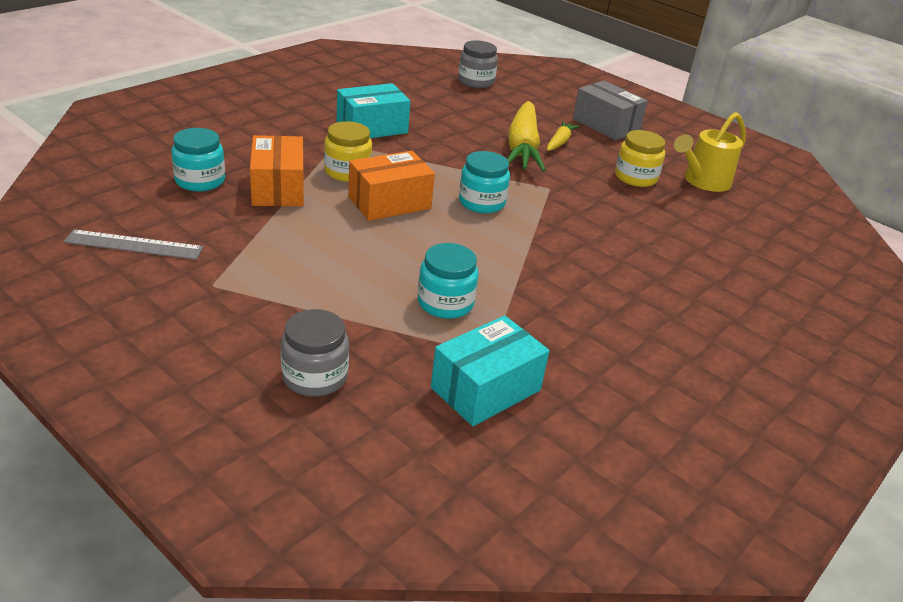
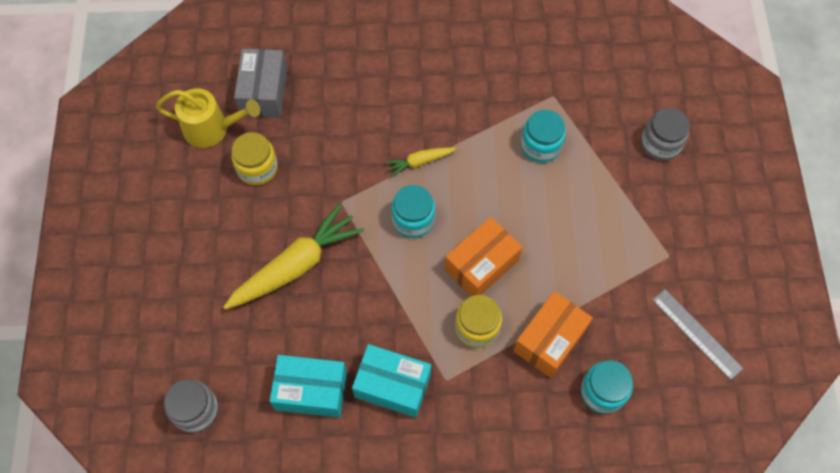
camera: 130 degrees left, 30 degrees up
(389, 203) = (481, 265): orange box -> orange box turned 60 degrees counterclockwise
(486, 389) = (579, 78): turquoise box -> turquoise box (311, 391)
(559, 142) = (253, 252): yellow carrot -> yellow carrot (420, 162)
(606, 125) = (175, 248): grey box -> grey box (264, 92)

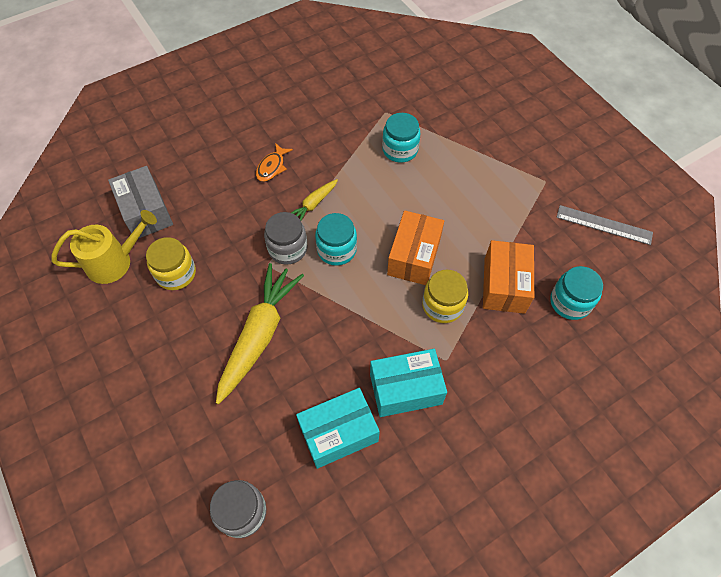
camera: 30 degrees left, 5 degrees down
(403, 102) = (272, 167): none -> orange fish
(660, 144) = (485, 109): grey jar -> grey jar (287, 248)

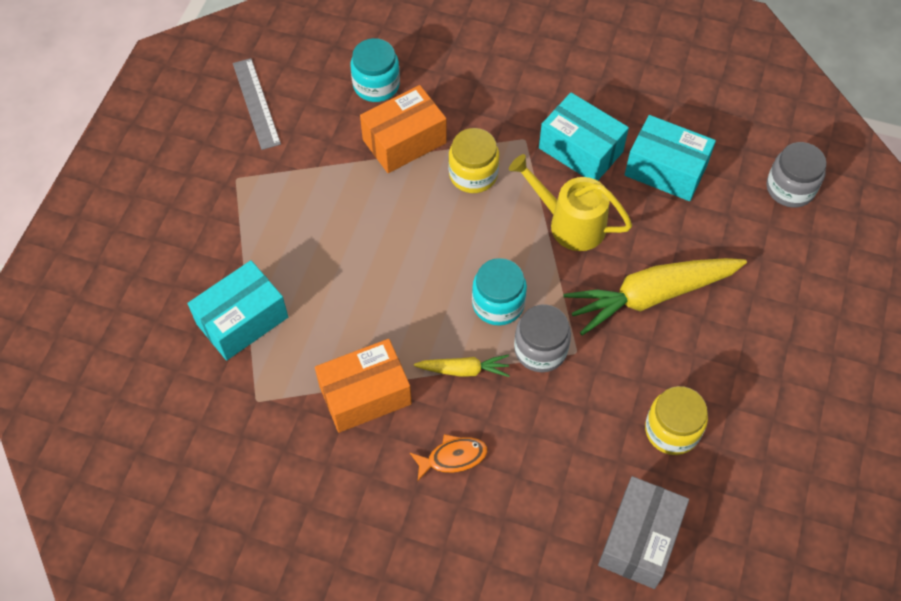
camera: 130 degrees left, 0 degrees up
(115, 261) = (722, 506): yellow watering can -> yellow watering can (569, 223)
(400, 150) = (307, 341): turquoise jar -> none
(414, 256) = (441, 231): orange box -> orange box (365, 395)
(439, 131) = (242, 320): none -> turquoise box

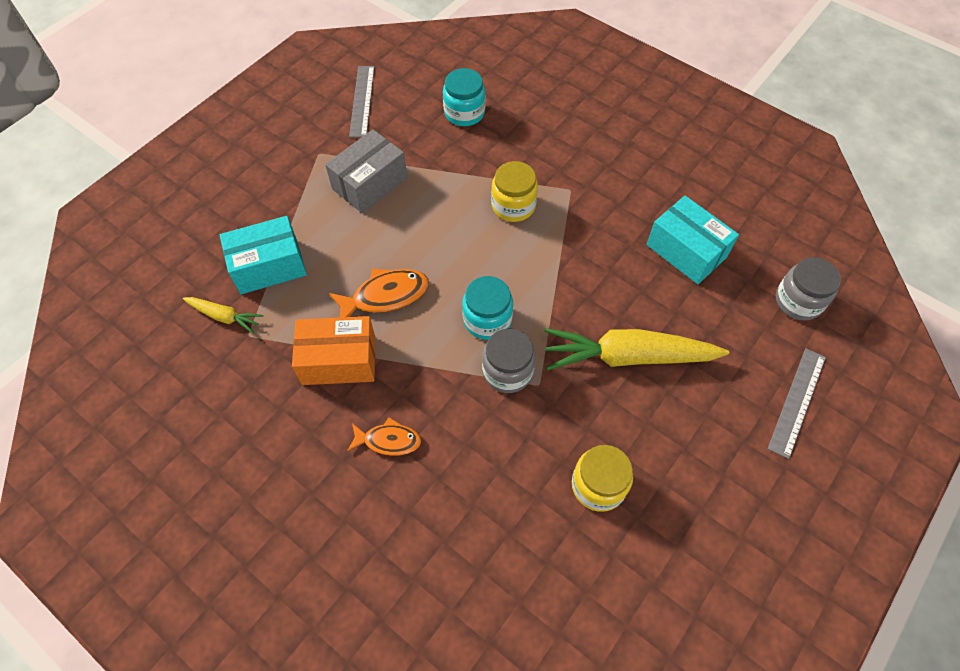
camera: 20 degrees right, 0 degrees up
(382, 312) = (385, 296): none -> orange fish
(404, 141) = (467, 163): orange box -> none
(463, 370) = (432, 367): yellow carrot -> yellow carrot (224, 316)
(569, 223) = (580, 270): yellow watering can -> none
(580, 150) = (616, 212): turquoise box -> none
(639, 539) = (525, 578): grey box -> grey box (369, 183)
(822, 288) = (797, 401): none -> grey ruler

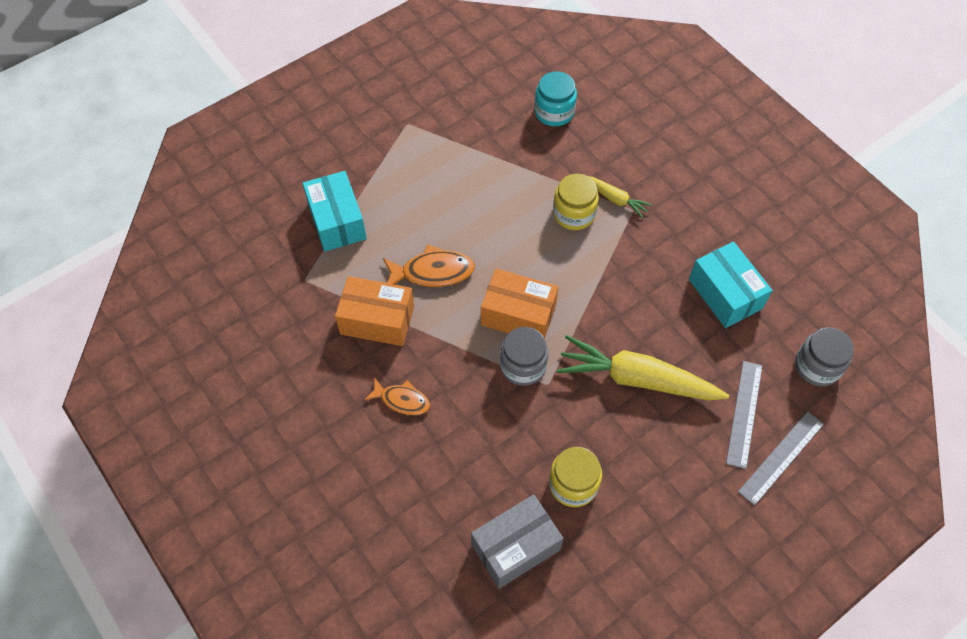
camera: 15 degrees right, 0 degrees up
(224, 316) = (288, 258): yellow carrot -> yellow carrot (615, 199)
(269, 266) = (337, 221): turquoise box -> turquoise box turned 75 degrees clockwise
(362, 101) = (460, 80): grey ruler -> grey ruler (744, 413)
(369, 183) = (446, 163): grey box -> grey box (515, 547)
(487, 319) = (518, 315): turquoise jar -> orange box

